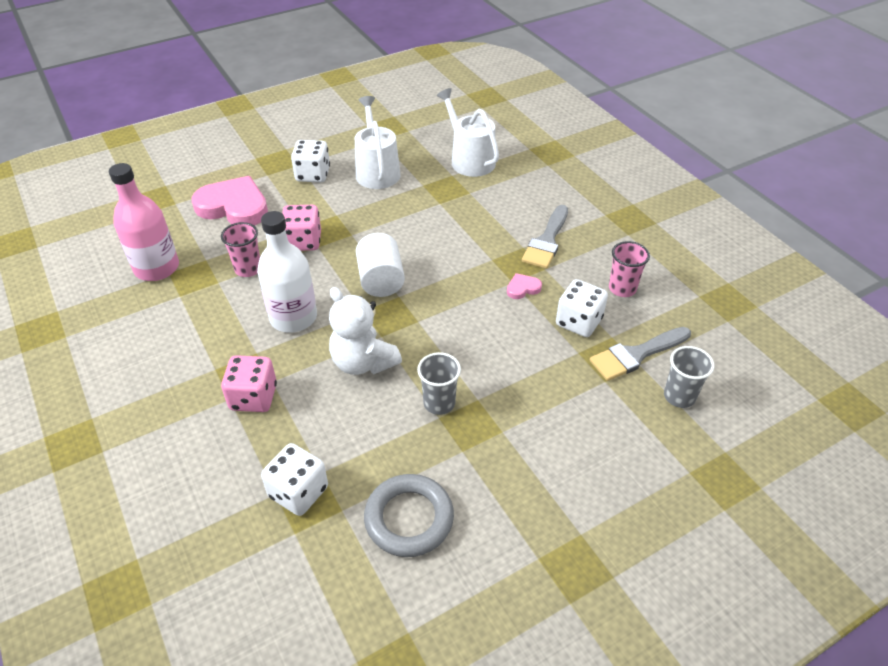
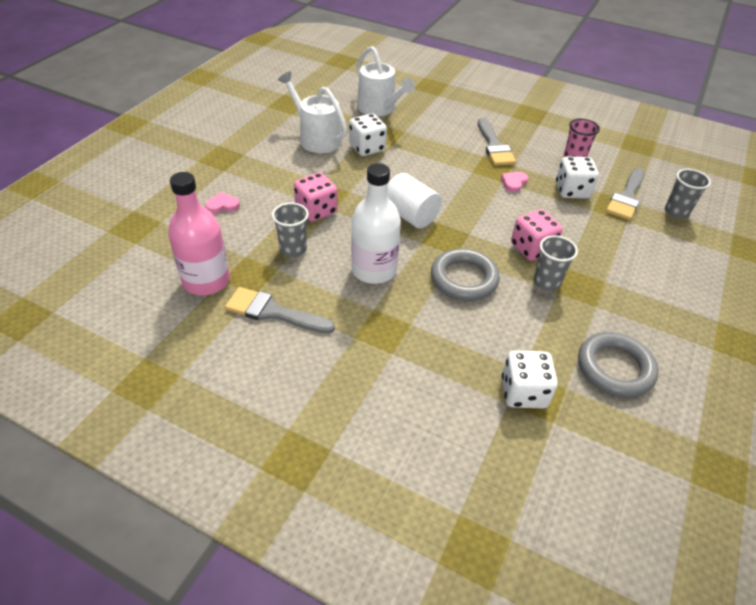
camera: 35 degrees left, 0 degrees up
(177, 317) = (273, 312): none -> grey brush
(234, 206) = (223, 205): pink heart -> pink heart, size x0.42
(248, 269) = (293, 249): pink cup -> grey cup
(253, 397) = (411, 343): pink dice -> pink dice (532, 248)
(313, 175) = (265, 158): white dice -> white dice (367, 148)
(363, 362) = (464, 279): white teddy bear -> grey ring
(469, 160) = (379, 108): white watering can -> white watering can turned 150 degrees counterclockwise

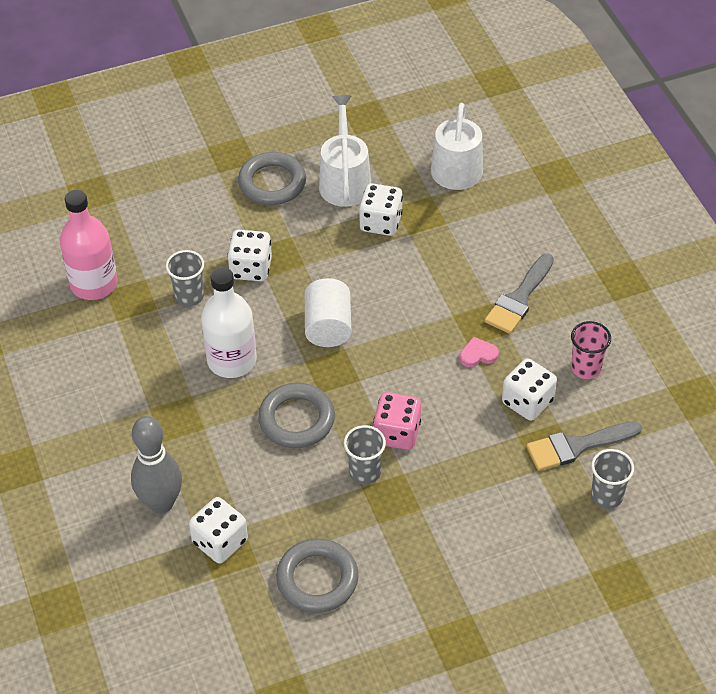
camera: 45 degrees right, 5 degrees up
(223, 205) = (179, 213): pink heart -> none
(270, 159) = (272, 183): none -> grey ring
(273, 312) = (114, 346): grey brush -> none
(316, 211) = (251, 268): pink dice -> white dice
(447, 397) = (161, 503): none -> grey bowling pin

